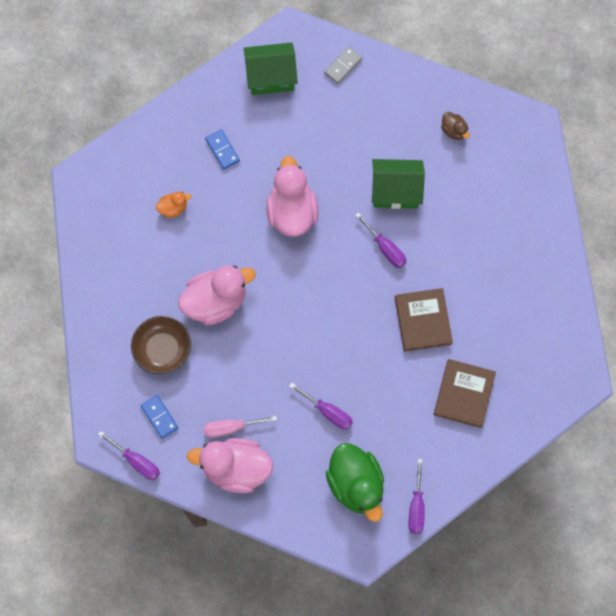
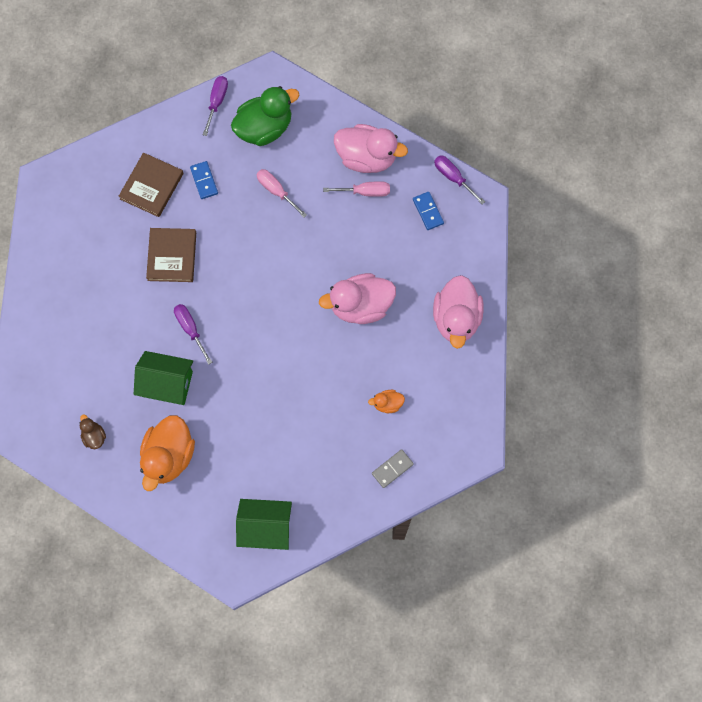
camera: 170 degrees left, 0 degrees up
(162, 349) = (416, 270): brown bowl -> none
(222, 150) = (329, 456): blue domino -> blue domino (204, 181)
(292, 212) = (272, 380): pink duck -> pink duck (456, 319)
(328, 412) = (276, 191): purple screwdriver -> pink screwdriver
(343, 66) = (189, 526): grey domino -> grey domino (392, 469)
(356, 484) = (264, 128): green duck -> green duck turned 75 degrees clockwise
(377, 124) = (169, 456): none -> orange duck

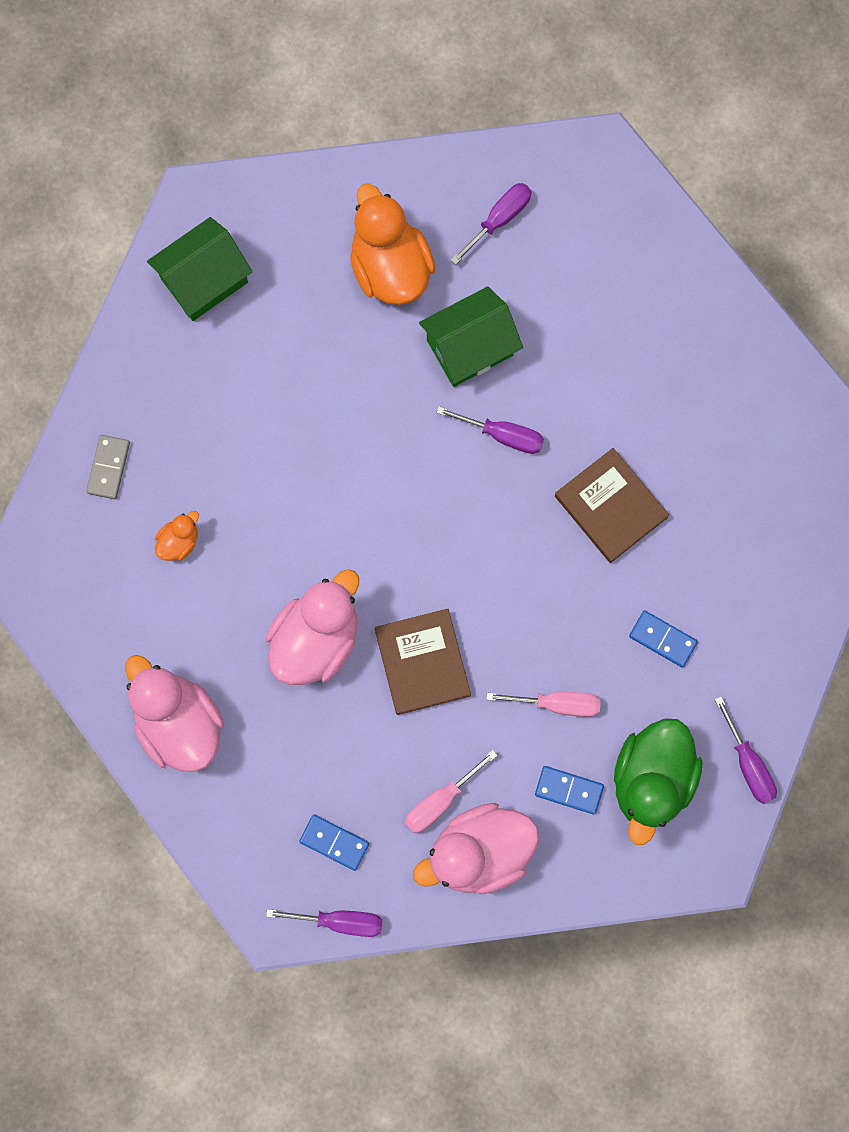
camera: 140 degrees right, 5 degrees up
(94, 436) = (499, 219): brown duck -> purple screwdriver
(151, 186) = (722, 576): brown book -> brown book (422, 662)
(304, 152) = (569, 790): none -> blue domino

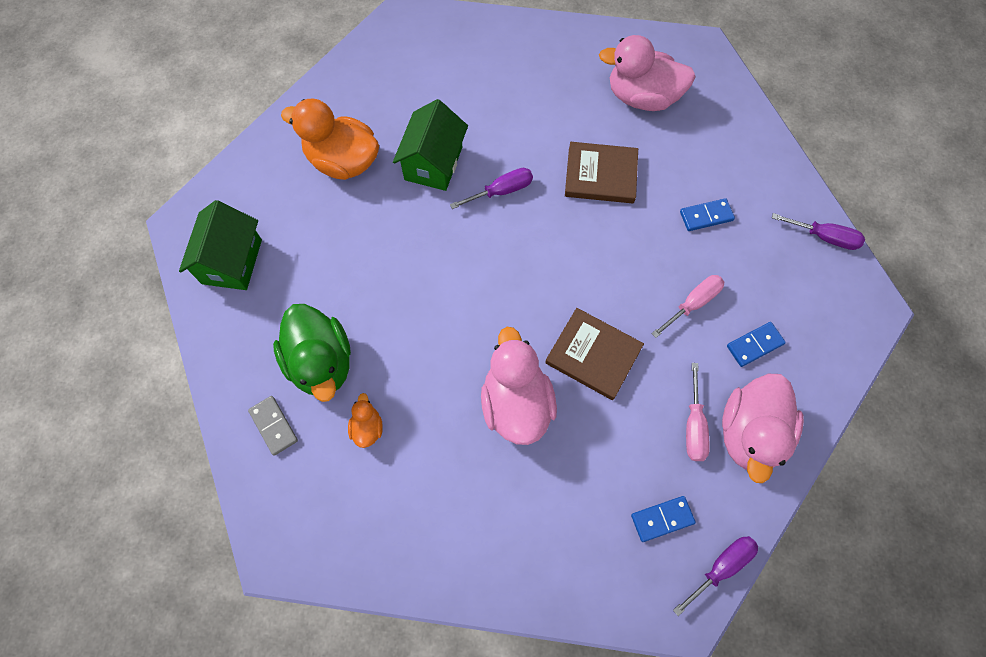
camera: 45 degrees left, 10 degrees down
(179, 723) = (484, 545): pink duck -> pink duck (642, 97)
(499, 219) = (381, 89): purple screwdriver -> none
(651, 780) = (789, 295): green duck -> green duck (321, 363)

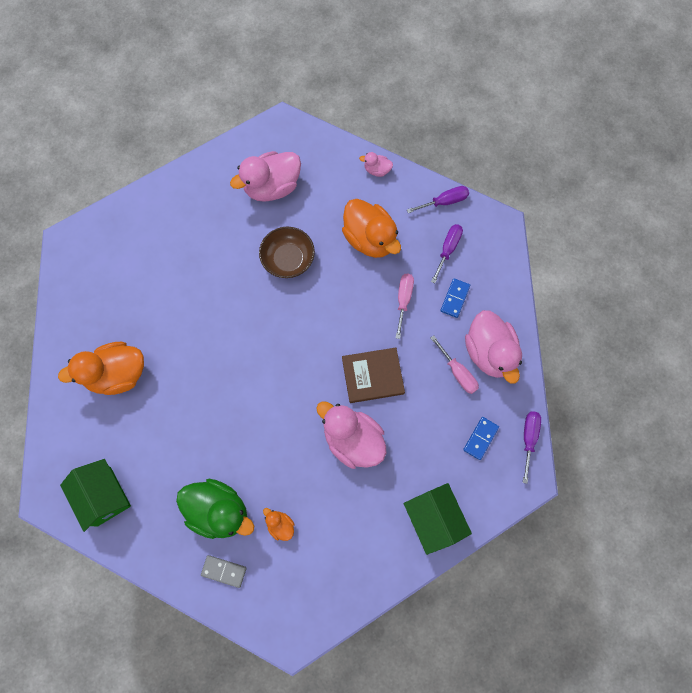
camera: 40 degrees left, 5 degrees up
(433, 163) = (178, 330): green house -> green house (433, 519)
(501, 191) = (236, 316): purple screwdriver -> purple screwdriver (448, 249)
(600, 175) = (288, 259): brown book -> brown bowl
(706, 216) = (370, 239): blue domino -> orange duck
(770, 155) = (377, 170): none -> pink duck

